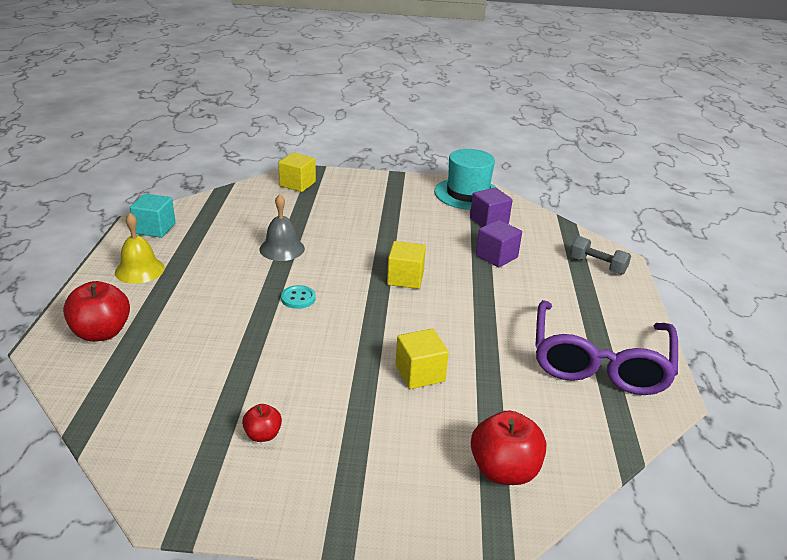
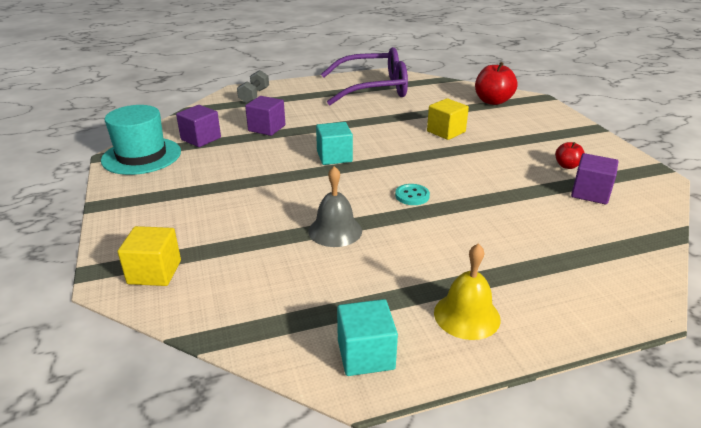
camera: 110 degrees left, 0 degrees up
(101, 333) = (583, 284): red apple -> none
(197, 418) = (590, 193): none -> purple cube
(405, 278) = (334, 157): yellow cube -> turquoise cube

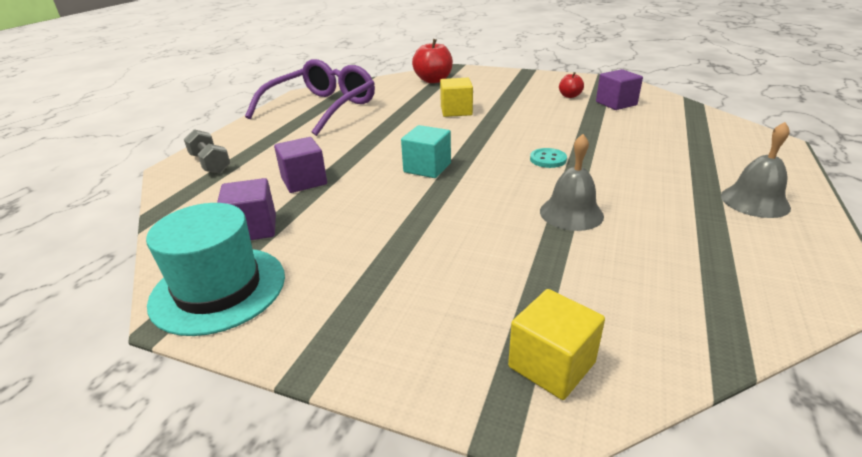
camera: 50 degrees left, 0 degrees up
(365, 354) = (795, 266): turquoise cube -> none
(467, 315) = (754, 201): yellow bell -> grey bell

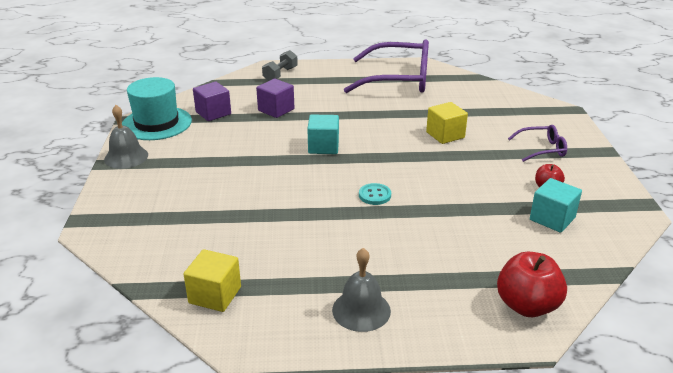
camera: 65 degrees right, 0 degrees up
(433, 80) = (514, 108): red apple -> red apple (527, 305)
(510, 86) = (541, 149): none -> purple glasses
(551, 365) = (126, 228): yellow cube -> yellow cube (215, 295)
(571, 213) = (288, 217): grey bell -> grey bell (126, 157)
(616, 103) = (552, 219): purple cube -> turquoise cube

